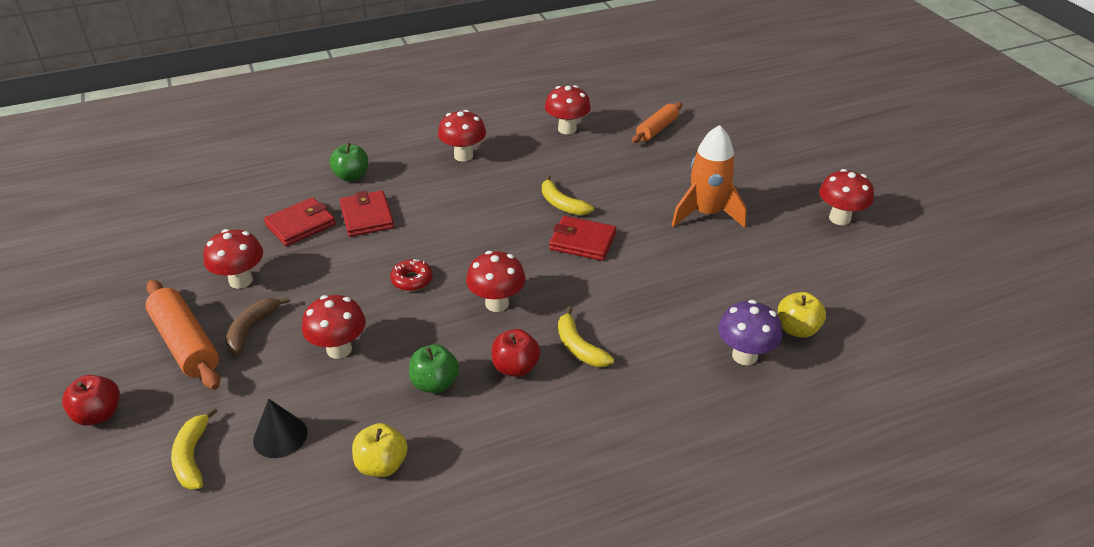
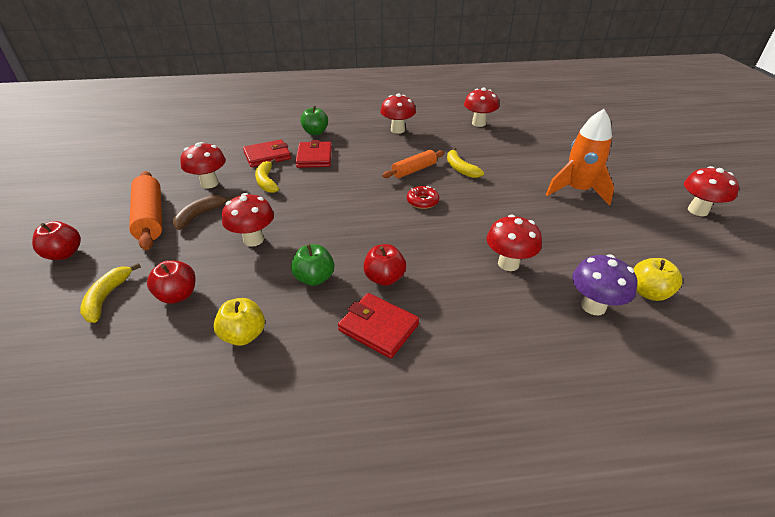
camera: 15 degrees right, 0 degrees up
(280, 436) = (178, 295): black cone -> red apple
(412, 280) = (328, 201): red donut -> red donut (422, 201)
(497, 303) = (386, 228): red mushroom -> red mushroom (508, 264)
(579, 347) = (443, 272): yellow banana -> yellow banana (267, 181)
(582, 241) = (469, 195): red wallet -> red wallet (378, 327)
(656, 129) = (547, 131): orange rolling pin -> orange rolling pin (414, 170)

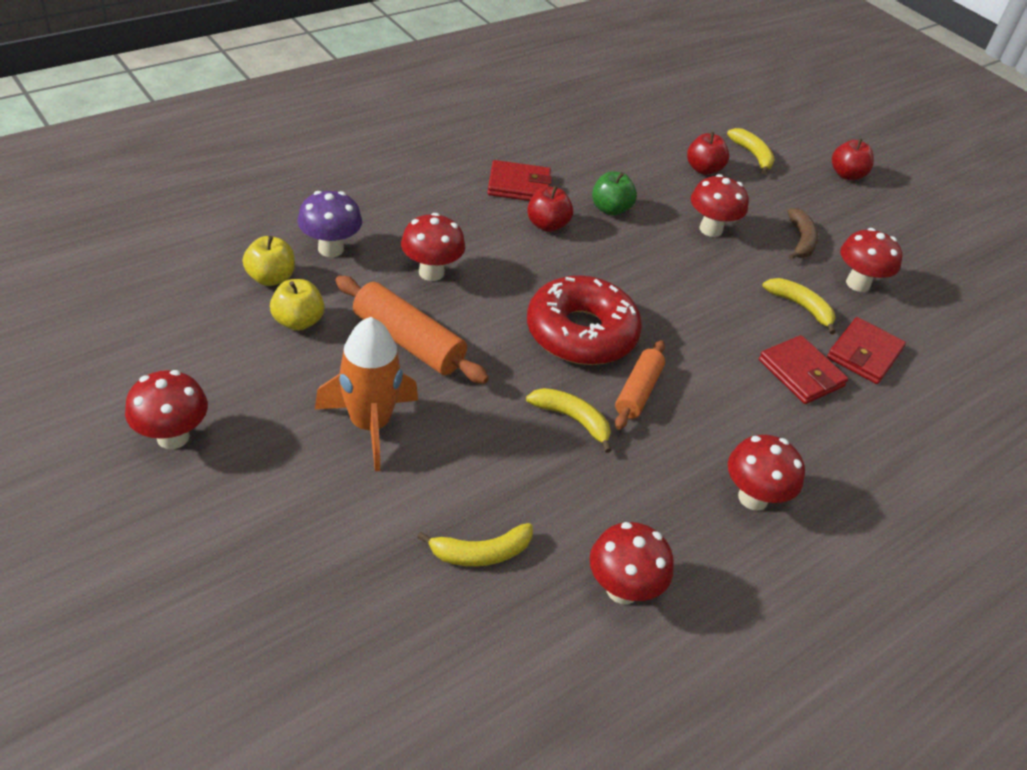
camera: 145 degrees right, 5 degrees up
(150, 217) = (842, 225): orange rolling pin -> orange rolling pin (408, 342)
(244, 335) = (616, 157): yellow apple -> yellow apple (298, 321)
(315, 132) = (873, 437): green apple -> none
(422, 201) = (581, 333): red donut -> red donut, size x2.36
(533, 142) = (480, 553): none -> yellow banana

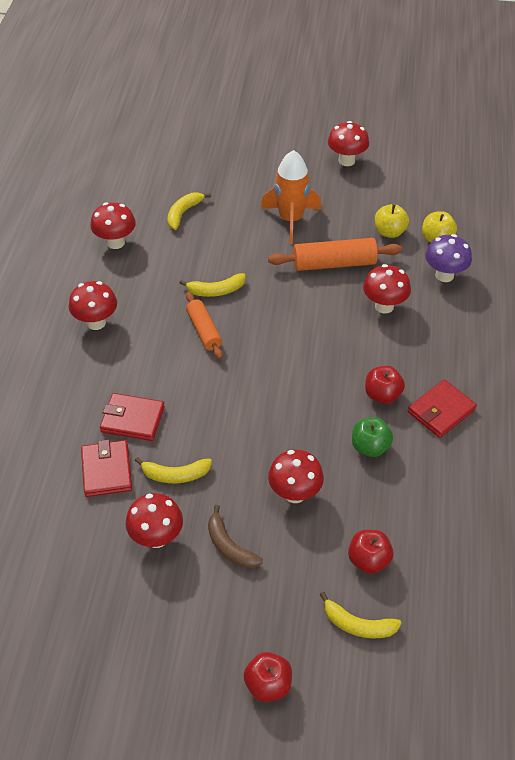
camera: 140 degrees right, 5 degrees up
(581, 333) = (270, 339): red donut -> none

